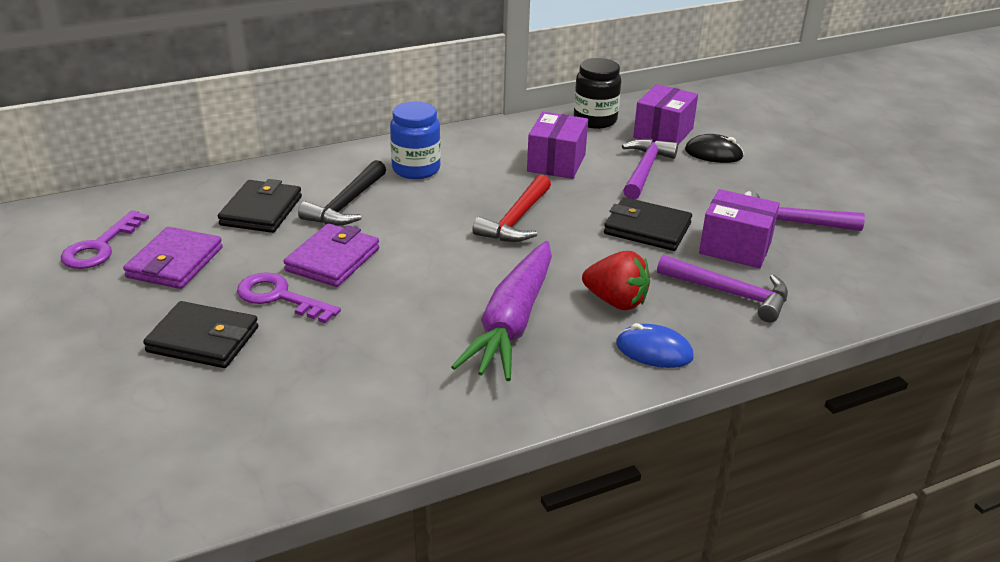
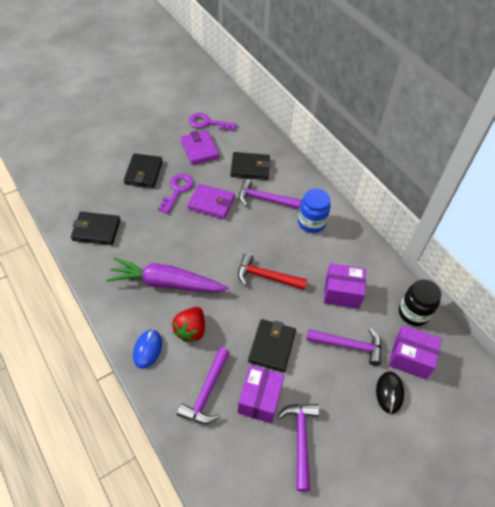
camera: 80 degrees right, 20 degrees up
(175, 262) = (199, 149): purple wallet -> purple wallet turned 60 degrees clockwise
(346, 204) = (264, 199): black hammer -> purple hammer
(350, 414) = (96, 230): none -> black wallet

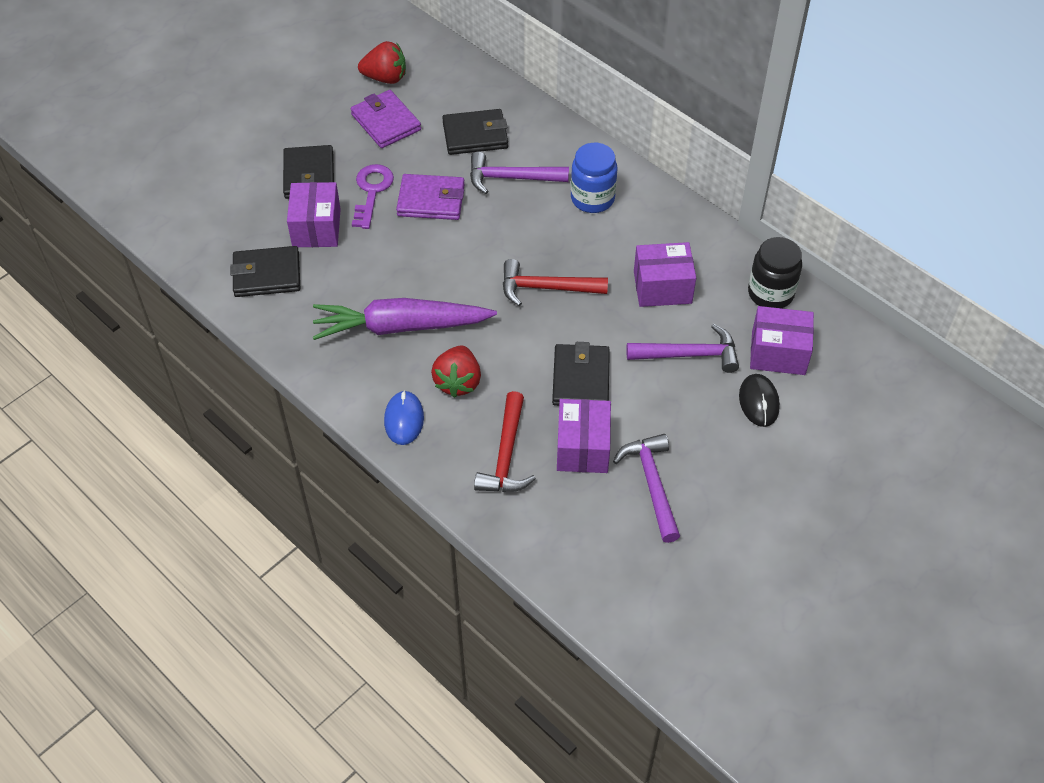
camera: 10 degrees left, 0 degrees up
(136, 206) = (316, 228): none -> purple box
(206, 392) = (506, 455): purple hammer -> red hammer
(208, 123) = (385, 78): purple key -> red strawberry

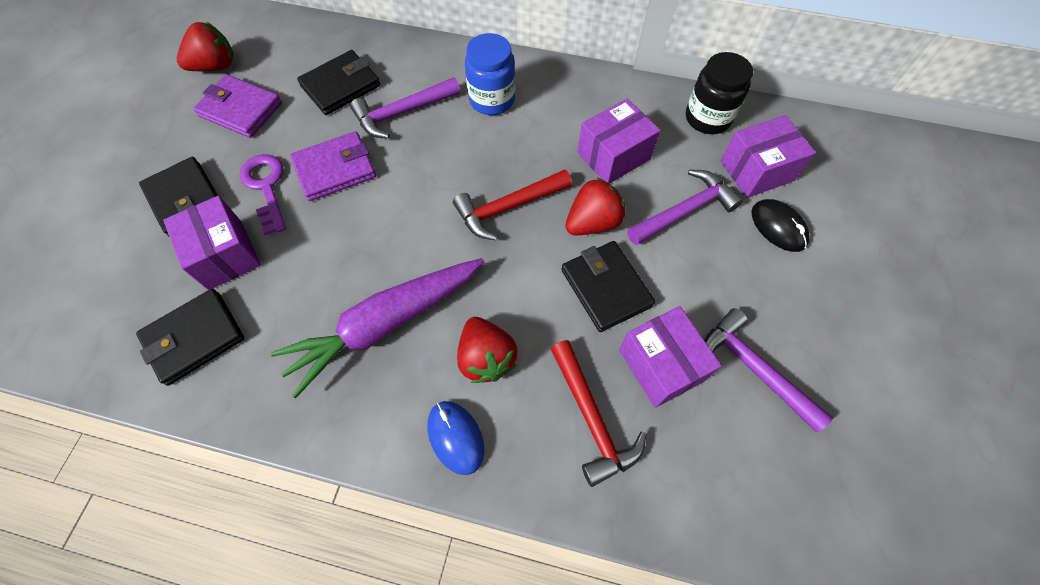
camera: 30 degrees left, 10 degrees up
(606, 329) = (592, 222): none -> red strawberry

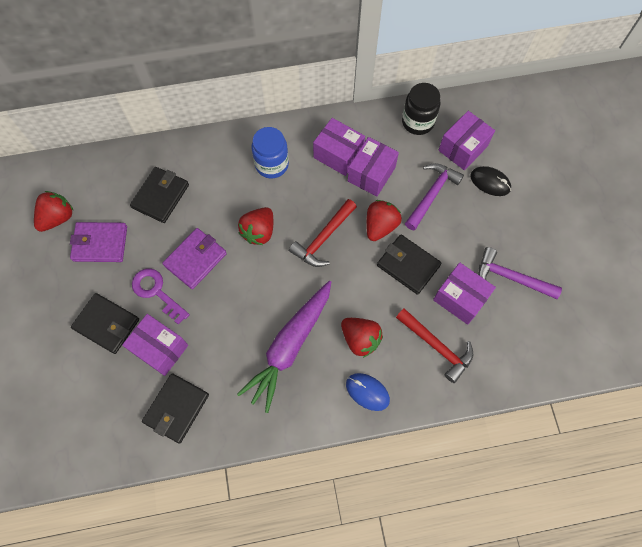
camera: 25 degrees left, 5 degrees up
(402, 112) = (216, 199): purple hammer -> none
(431, 168) = (259, 232): none -> red strawberry
(582, 118) = (338, 154): none -> purple box

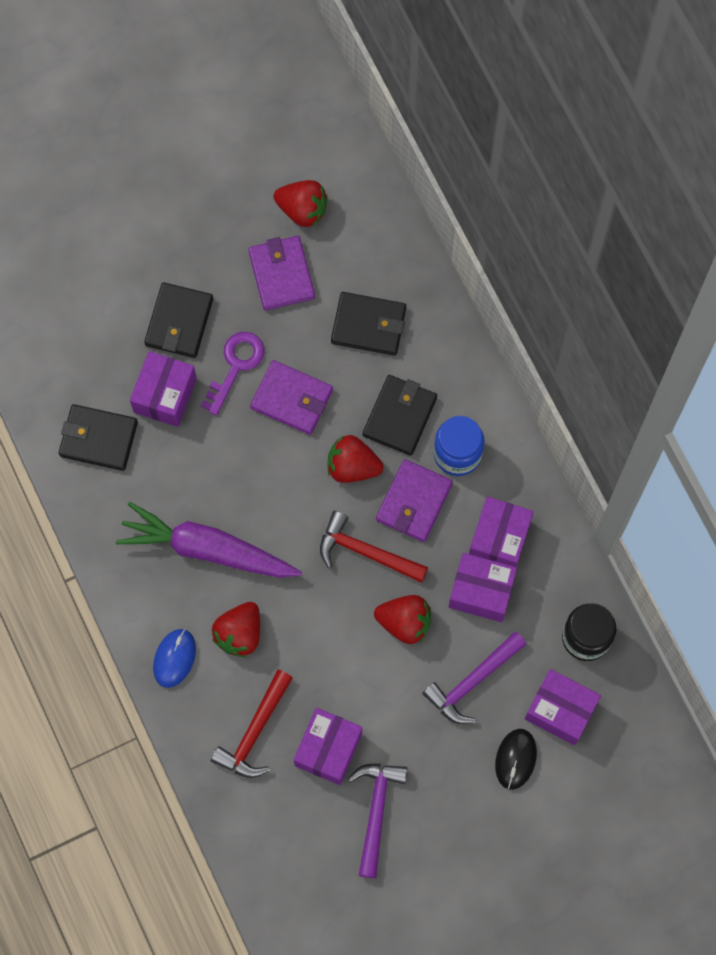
camera: 75 degrees right, 5 degrees up
(297, 199) = (414, 502): none -> purple wallet
(408, 265) = (357, 672): black wallet -> black wallet (399, 416)
(431, 194) = (472, 681): purple hammer -> purple hammer turned 120 degrees clockwise

